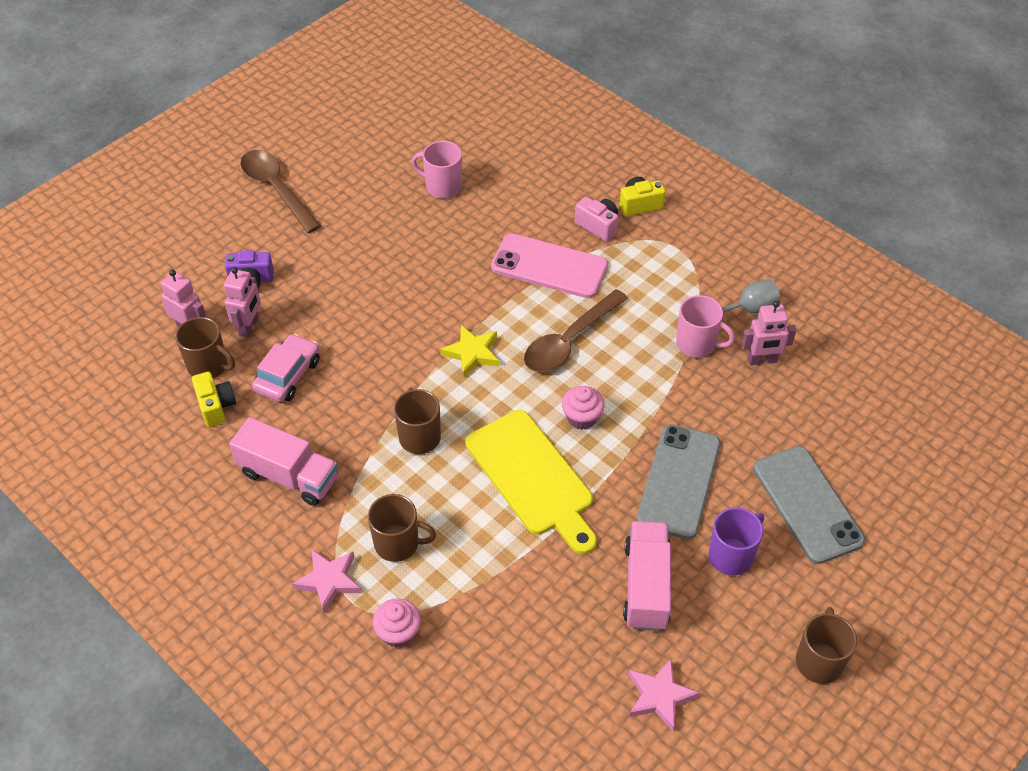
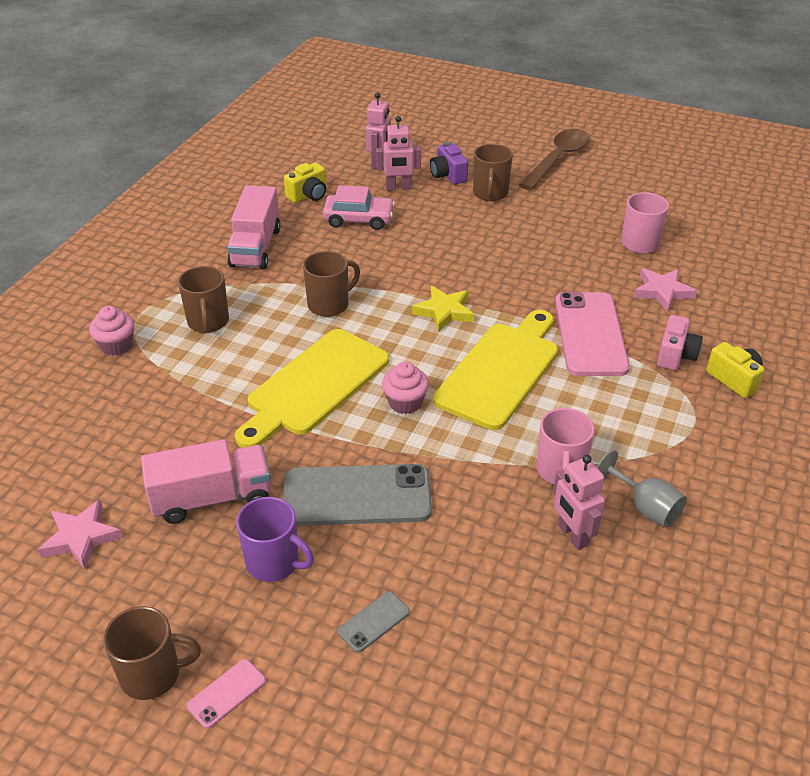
camera: 70 degrees right, 10 degrees down
(209, 366) = (347, 181): brown mug -> brown mug (490, 193)
(329, 581) = (158, 295): pink star -> pink star (662, 292)
(569, 341) = (500, 371): brown spoon -> yellow cutting board
(807, 504) = (374, 622): grey phone -> grey phone, size x0.44
(847, 613) = (226, 693): none -> pink phone

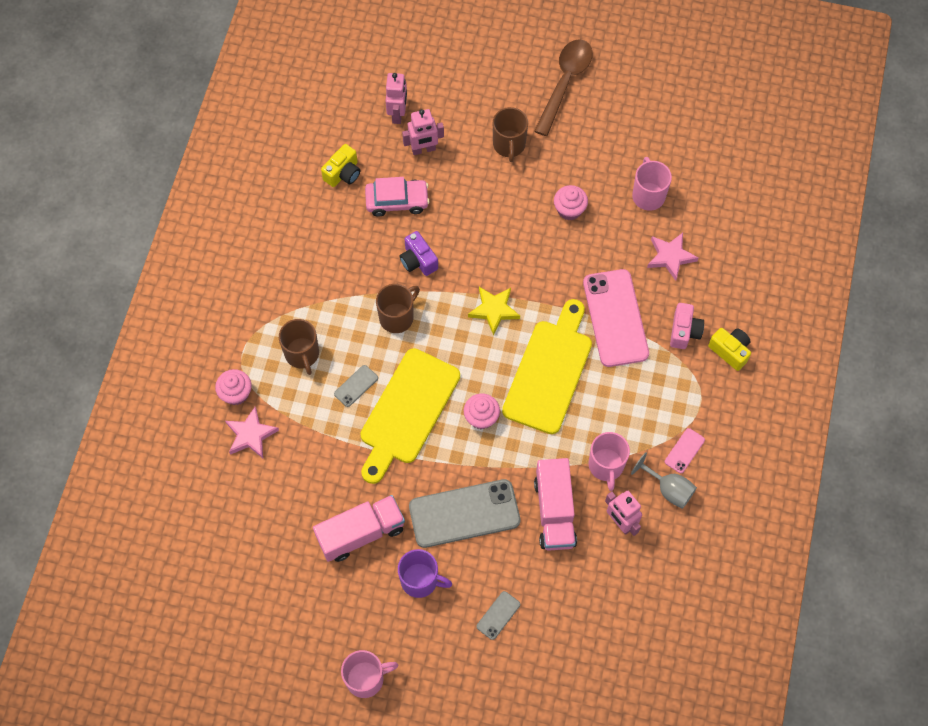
camera: 10 degrees left, 25 degrees up
(81, 537) = (279, 583): pink star -> pink star (251, 435)
(152, 674) = (366, 678): brown mug -> pink mug
(226, 693) = (417, 683): pink phone -> pink phone (684, 451)
(256, 247) = (315, 254): pink truck -> pink truck (554, 511)
(260, 356) = (356, 386): none -> grey phone
(448, 175) = (466, 123): purple camera -> purple camera (418, 260)
(548, 244) = (569, 210): none -> pink cupcake

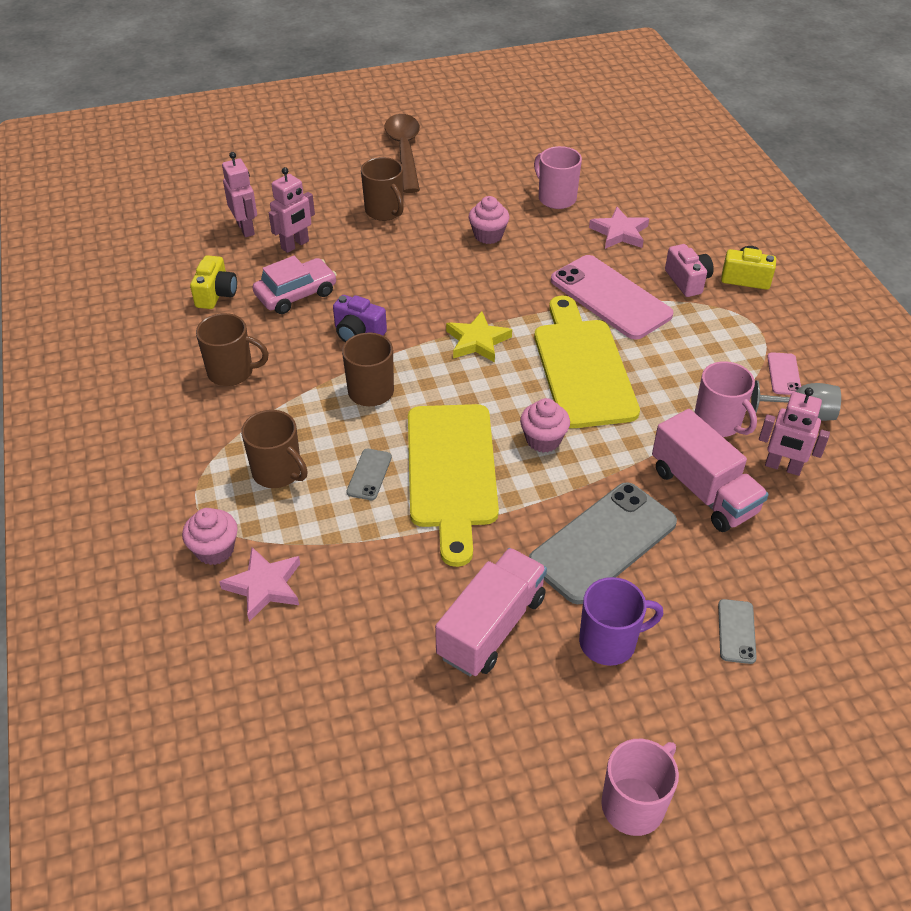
camera: 30 degrees left, 20 degrees down
(317, 253) = (232, 372): none -> brown mug

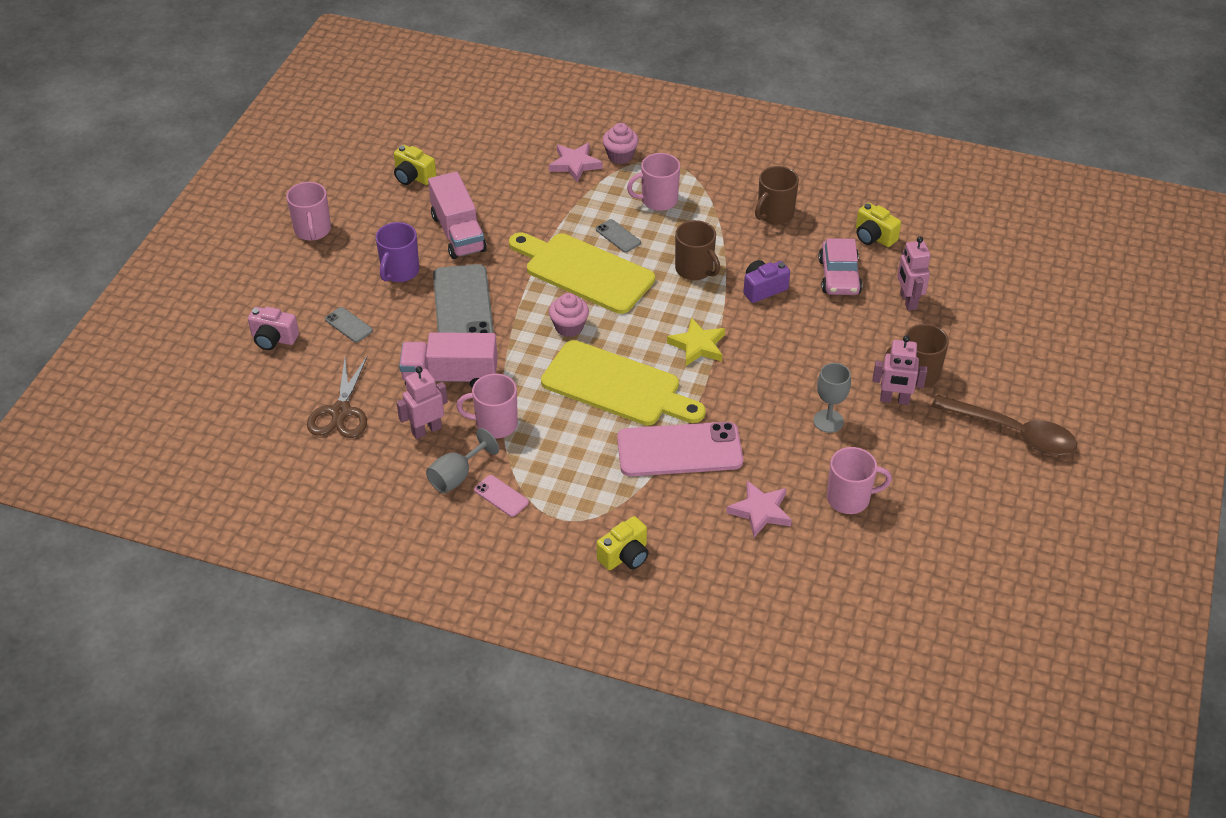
camera: 125 degrees right, 0 degrees up
(246, 228) = (955, 282): pink robot -> pink robot (894, 400)
(278, 472) = (658, 200): brown mug -> pink mug
(426, 757) = (413, 177): none -> yellow camera
(488, 235) = (828, 421): pink cupcake -> grey goblet
(687, 281) = (656, 513): pink camera -> pink camera (273, 339)
(844, 549) = (341, 412): none -> brown scissors

